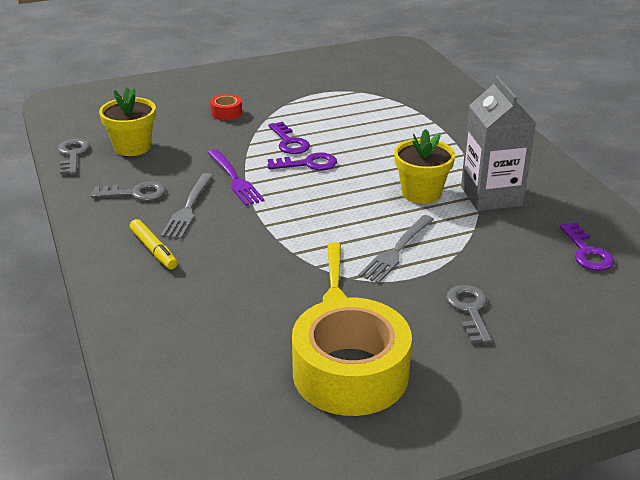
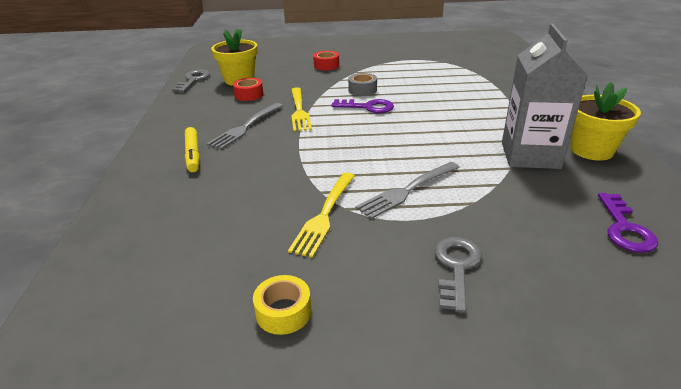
camera: 20 degrees right, 0 degrees up
(135, 193) = (215, 111): grey key -> none
(160, 166) = (249, 95): none -> red tape
(235, 179) = (299, 111): purple fork -> yellow fork
(289, 142) = (362, 90): purple key -> grey tape
(350, 373) = (283, 312): yellow tape -> yellow tape, size x0.41
(421, 193) = (459, 143): yellow flower pot -> yellow flower pot (591, 150)

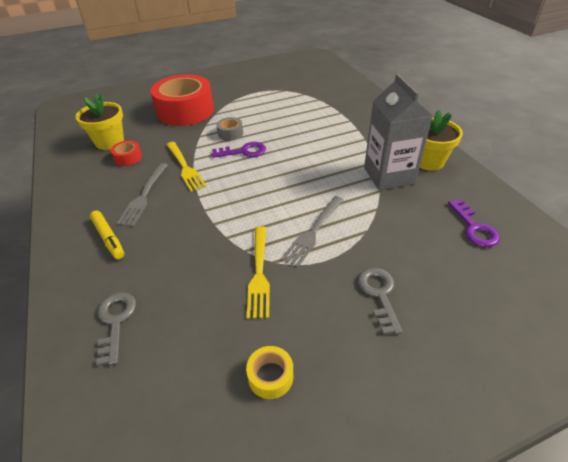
camera: 20 degrees left, 10 degrees up
(193, 80) = (62, 150): grey key -> grey key (115, 321)
(326, 65) = (185, 111): red tape -> red tape, size x2.44

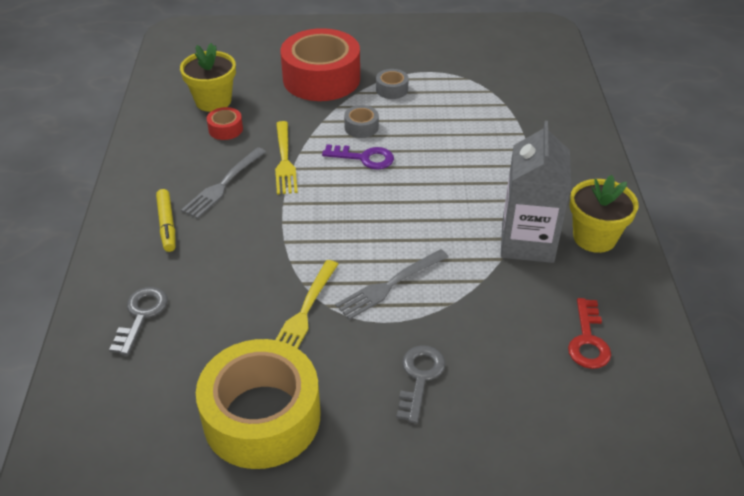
camera: 20 degrees right, 0 degrees up
(238, 107) = (392, 89): none -> grey tape
(270, 376) = (262, 417): yellow tape -> yellow tape, size x2.44
(474, 228) = (588, 340): purple key -> red key

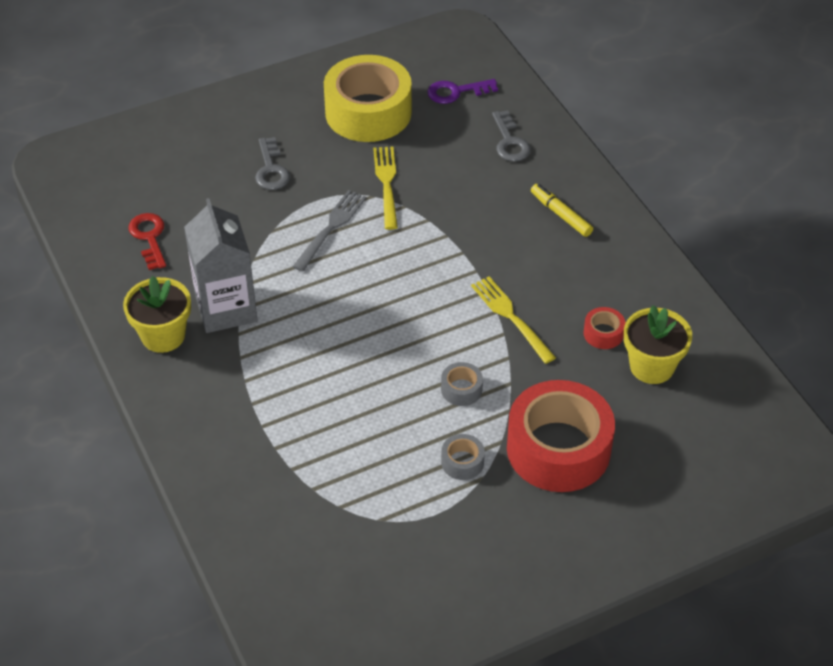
camera: 155 degrees right, 5 degrees up
(223, 184) = (547, 269): grey fork -> none
(364, 158) = (432, 349): purple key -> purple key (456, 92)

